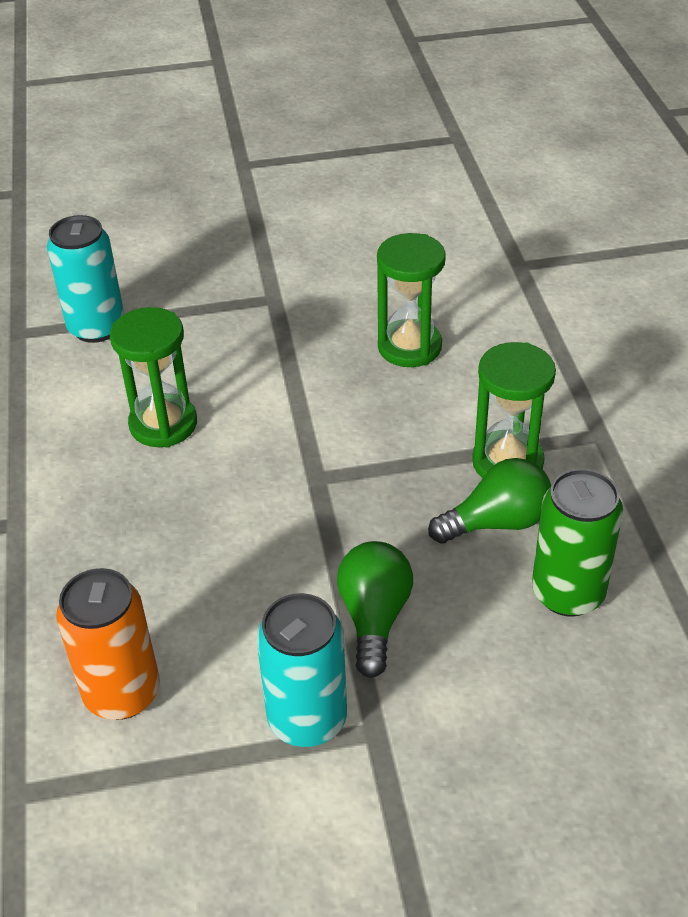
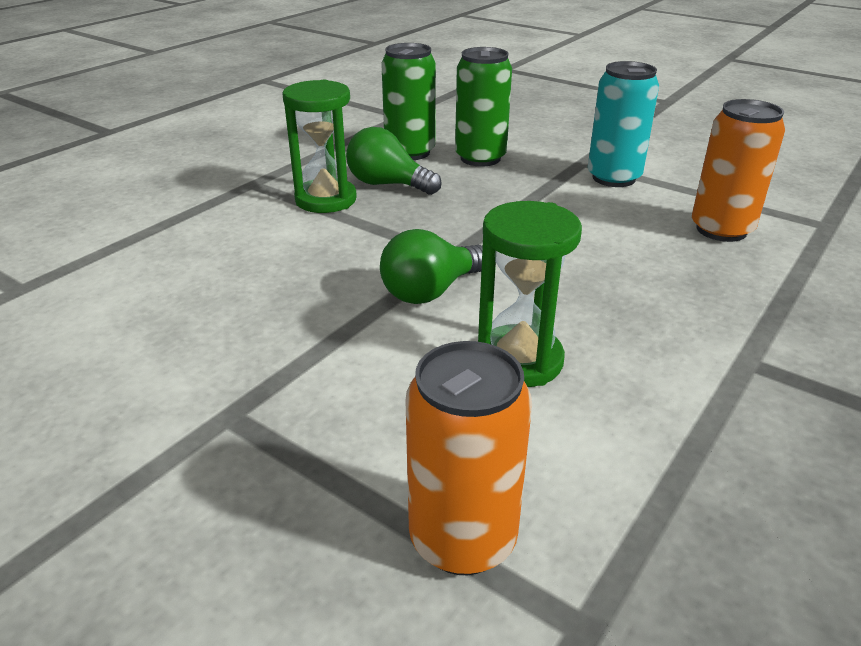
camera: 135 degrees left, 10 degrees down
(96, 327) = (462, 539): turquoise can -> orange can
(374, 618) = (523, 188): green light bulb -> green light bulb (431, 291)
(409, 347) = (229, 288): green hourglass -> none
(487, 643) = (480, 158): none -> green can

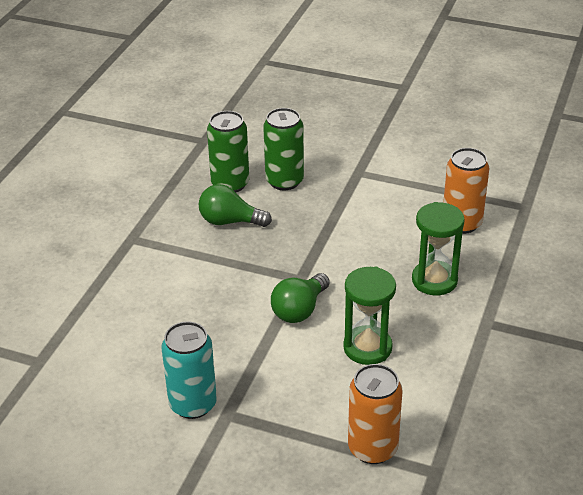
camera: 15 degrees left, 5 degrees up
(326, 200) = (194, 245): green hourglass -> green hourglass (434, 280)
(614, 178) = (384, 185): turquoise can -> turquoise can (193, 404)

